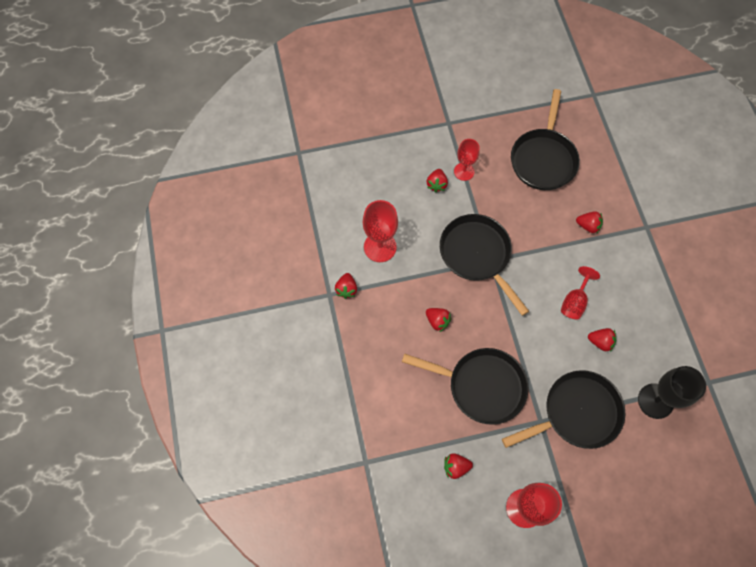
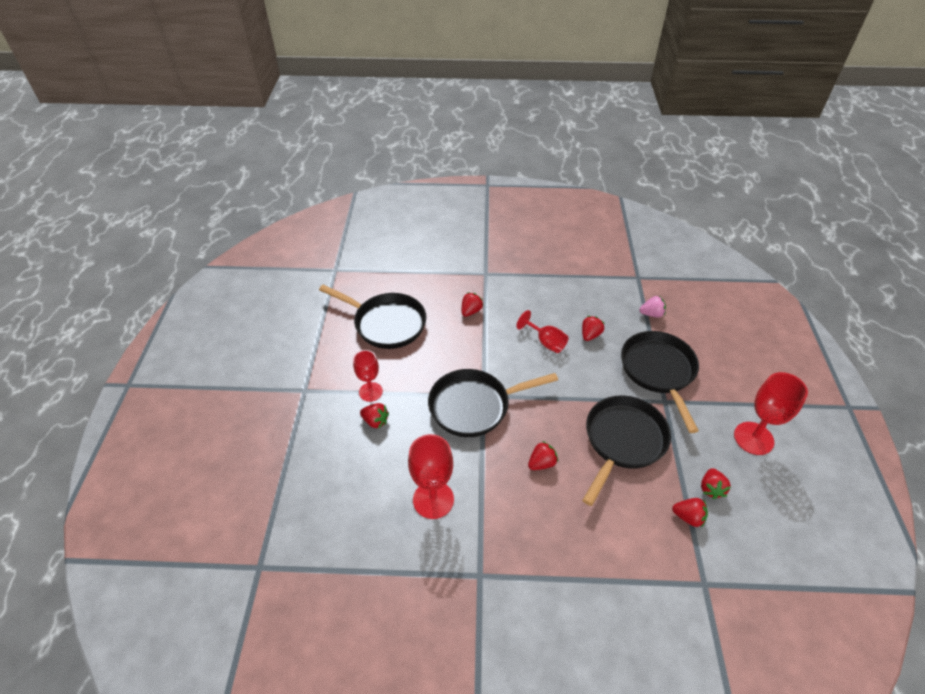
camera: 75 degrees left, 20 degrees down
(346, 289) = (478, 552): red strawberry -> red strawberry (688, 517)
(655, 401) = (651, 314): black goblet -> pink strawberry

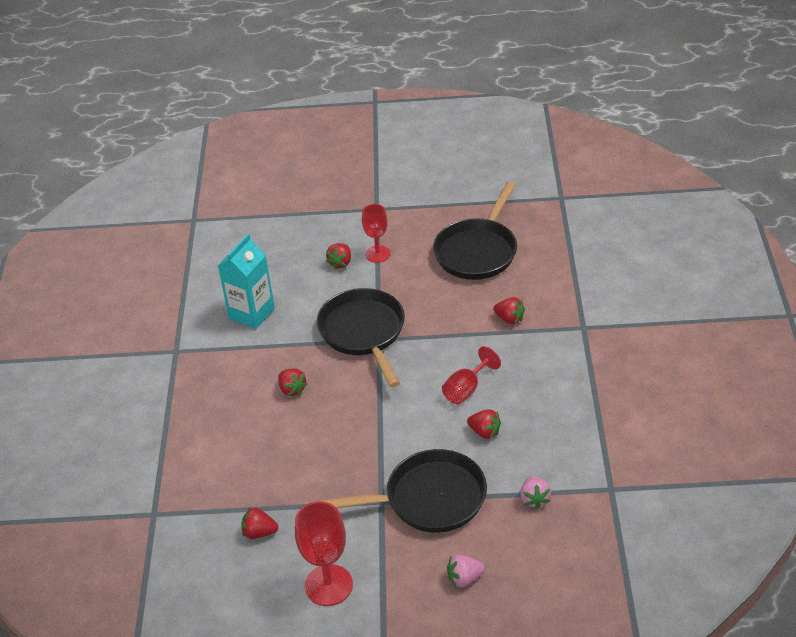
camera: 90 degrees right, 5 degrees down
(433, 499) = (251, 313): red goblet -> turquoise carton
(622, 441) = (321, 457): black pan -> none
(688, 517) = (226, 508): red strawberry -> none
(728, 356) = (464, 578): none -> pink strawberry

